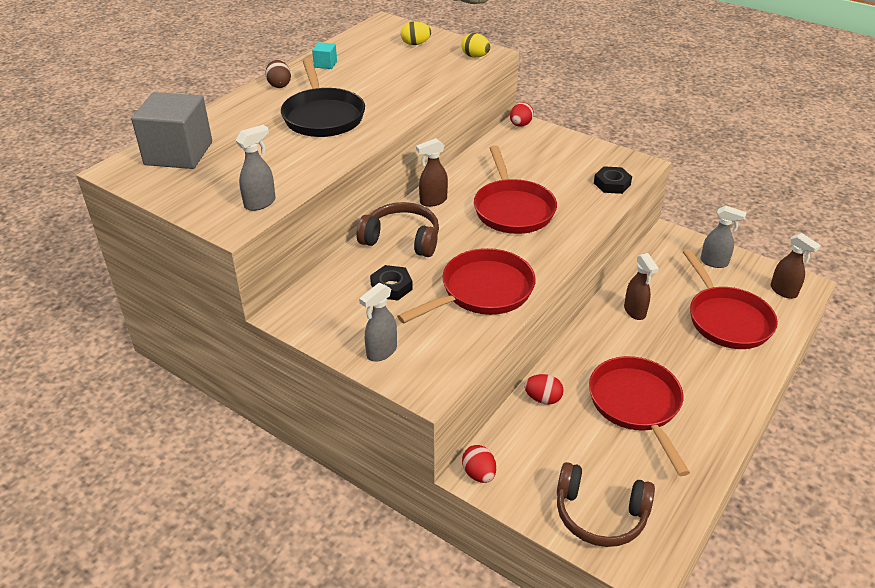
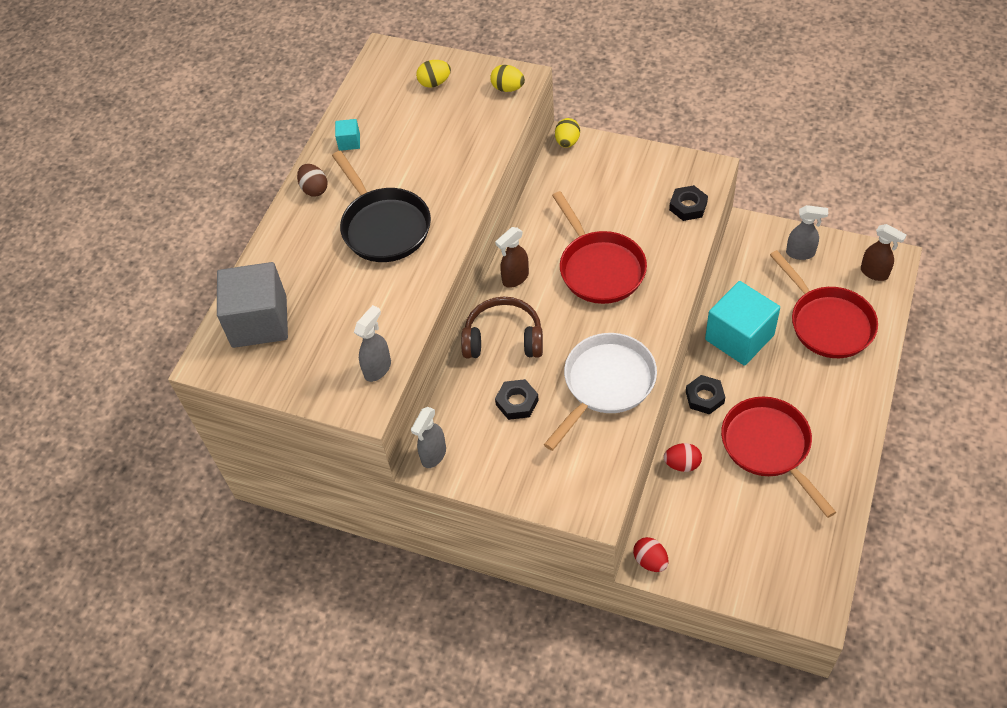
camera: 10 degrees left, 15 degrees up
(381, 352) = (538, 482): grey spray bottle -> grey spray bottle (433, 455)
(482, 291) = (606, 384): red pan -> white pan
(520, 125) = (567, 142): red egg -> yellow egg
(585, 350) = (704, 397): none -> black nut
(600, 514) = (767, 571): brown headphones -> none
(635, 312) = (739, 337): brown spray bottle -> turquoise cube

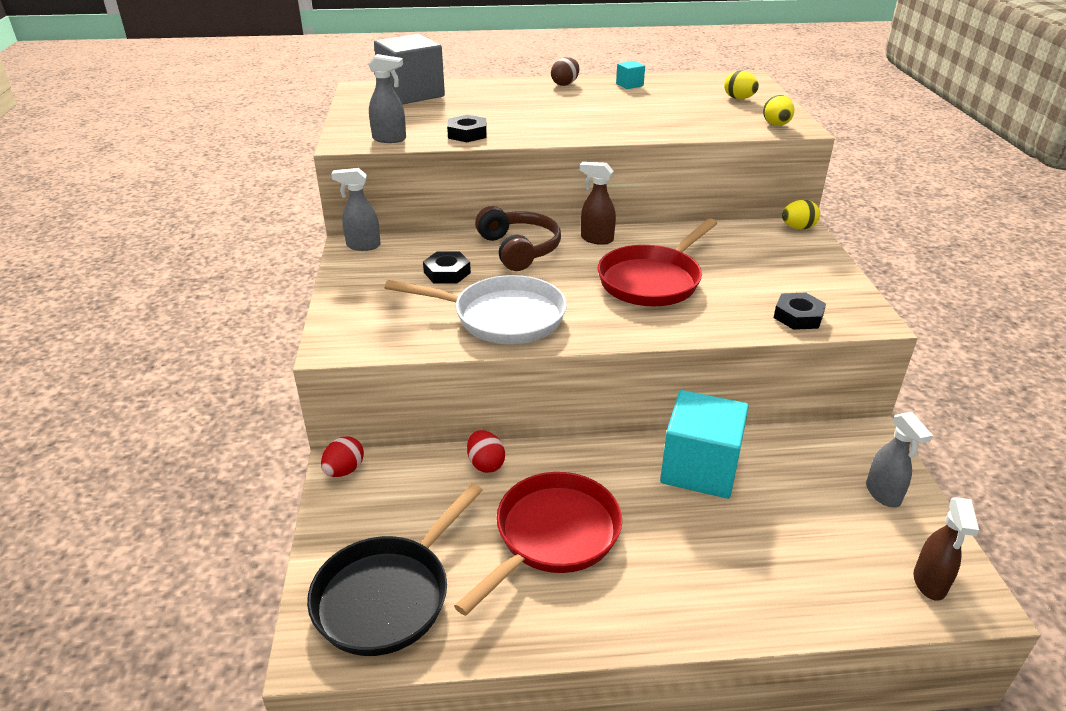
camera: 60 degrees right, 20 degrees down
(384, 226) = (550, 112): black pan -> black pan (388, 595)
(704, 397) = (590, 460): black nut -> black nut (467, 134)
(828, 323) = (794, 550): red pan -> none

